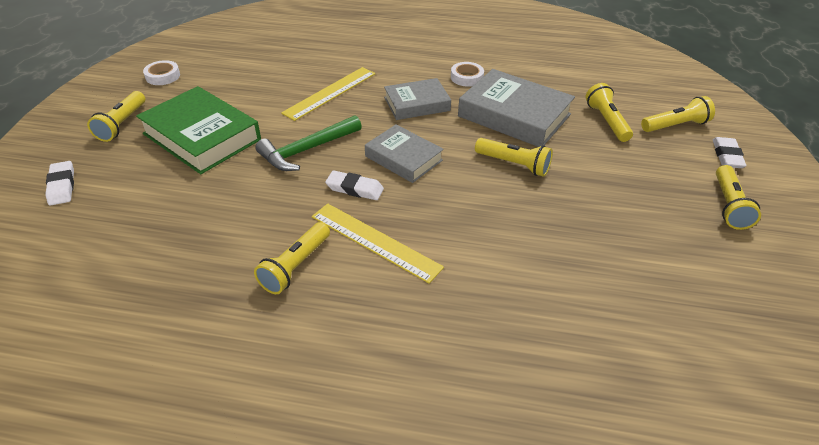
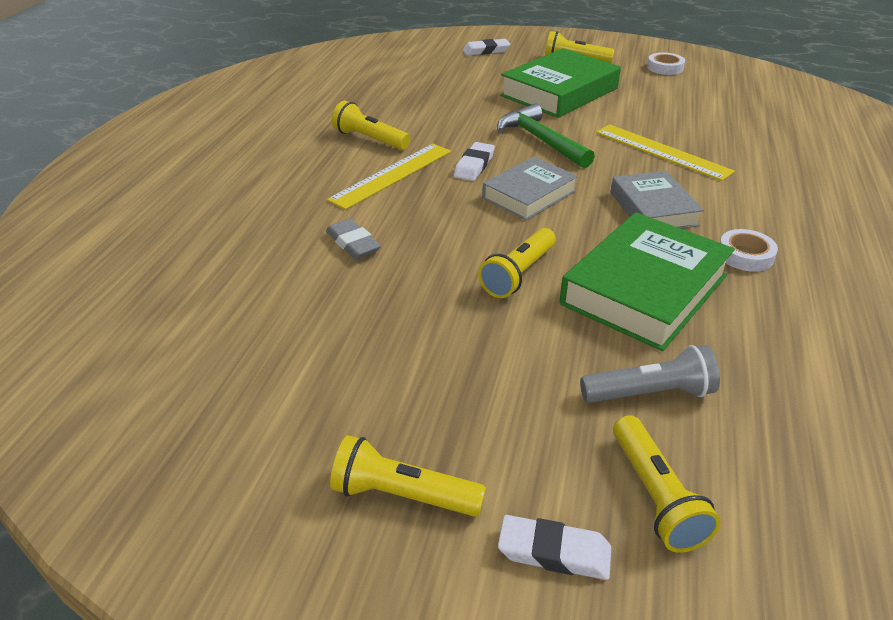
camera: 95 degrees right, 5 degrees down
(498, 255) = (353, 243): none -> grey eraser
(514, 115) = (644, 289): grey book -> green book
(606, 121) = (650, 393): yellow flashlight -> grey flashlight

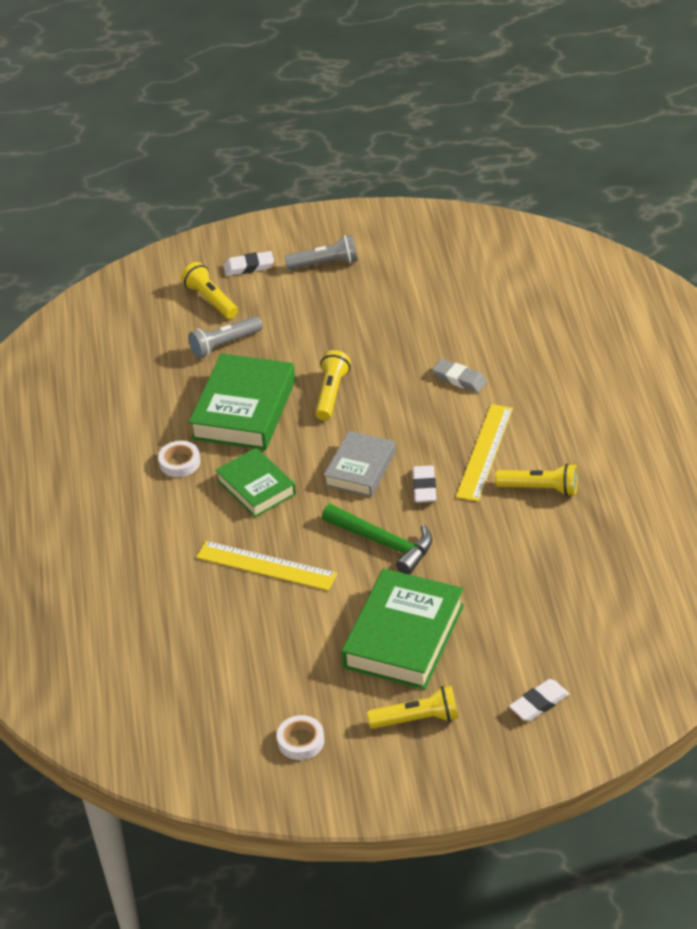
camera: 160 degrees right, 5 degrees up
(403, 495) = (325, 263): yellow flashlight -> grey flashlight
(653, 209) = (256, 487): grey book -> green book

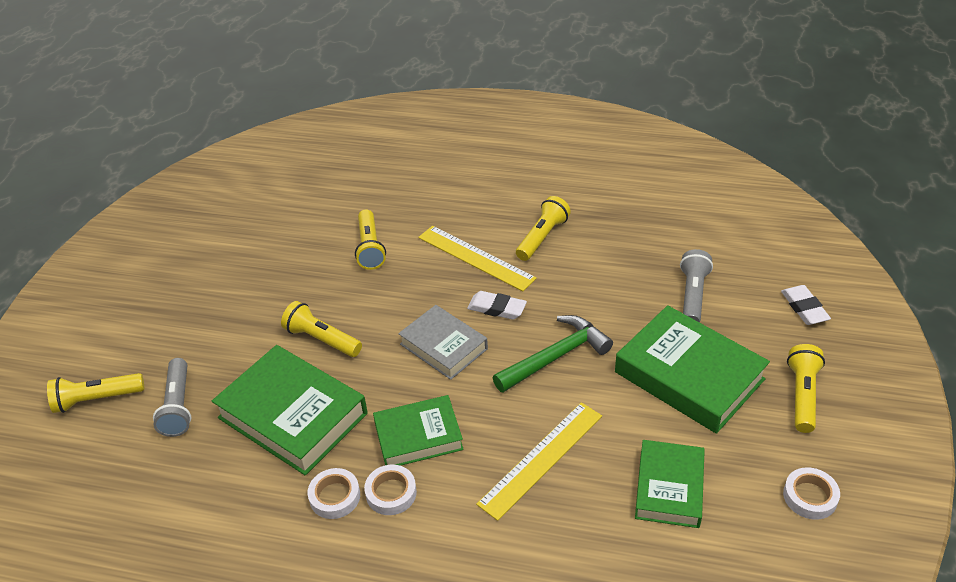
camera: 70 degrees left, 0 degrees up
(196, 491) = (391, 493): none -> white tape
(249, 267) = (76, 353): white eraser -> none
(271, 650) = (669, 488): none -> green book
(325, 263) = (131, 294): grey flashlight -> grey flashlight (692, 295)
(459, 379) = (370, 248): grey eraser -> yellow flashlight

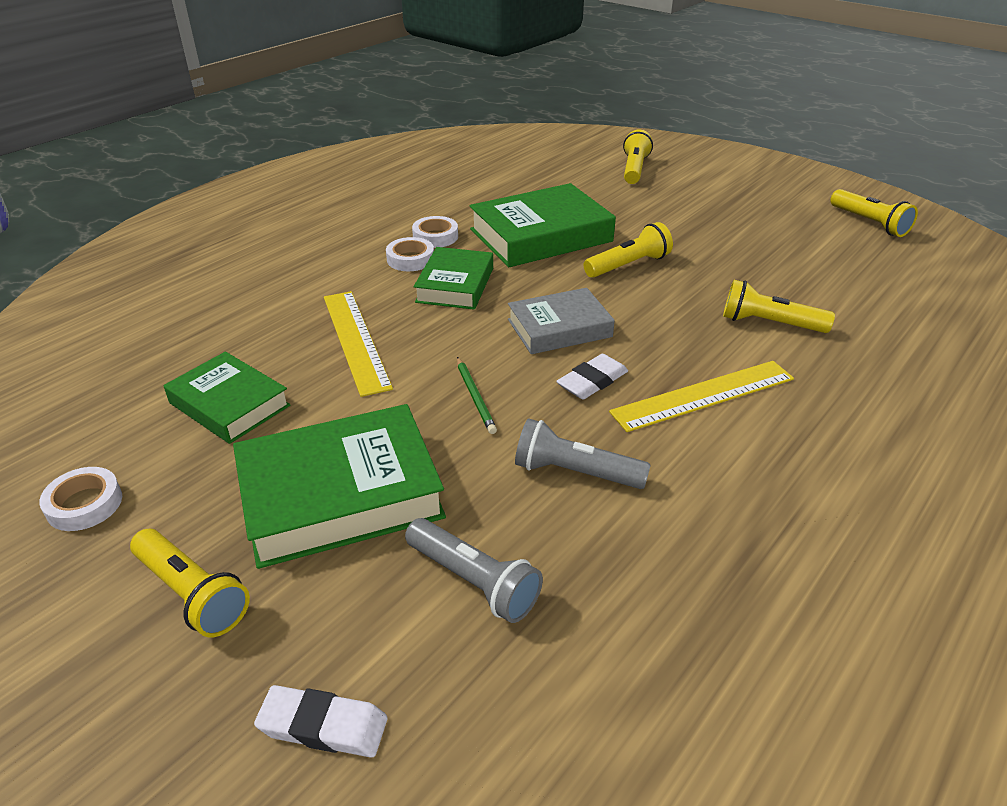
camera: 115 degrees right, 5 degrees down
(178, 406) = (598, 195): grey flashlight -> grey flashlight (575, 472)
(542, 237) = (717, 472): yellow flashlight -> yellow flashlight (869, 223)
(555, 357) = (475, 397): green hammer -> green pencil

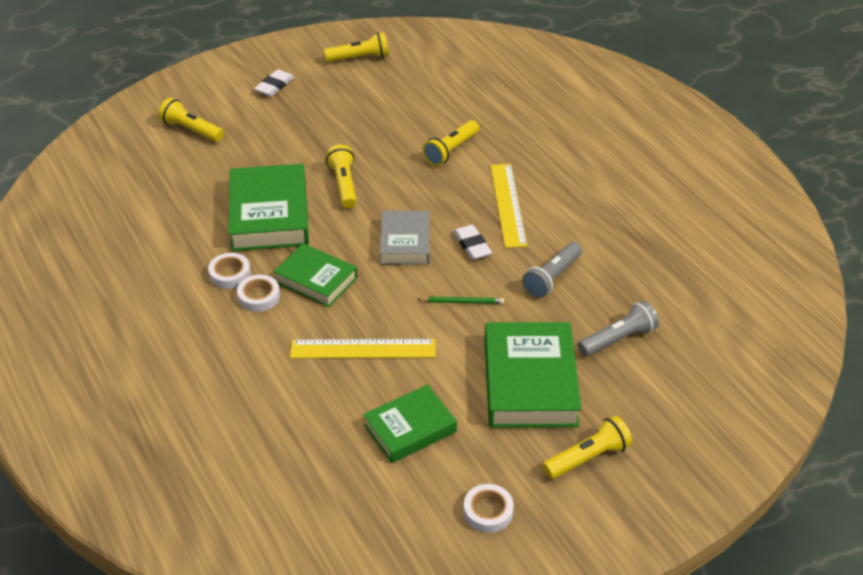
camera: 70 degrees left, 5 degrees up
(323, 726) = (689, 411): white eraser -> white eraser (274, 86)

